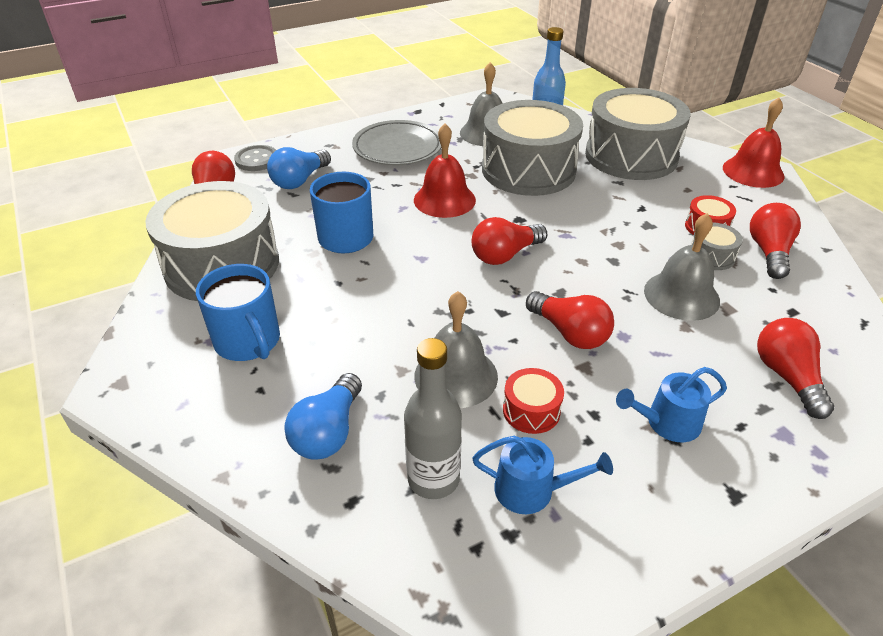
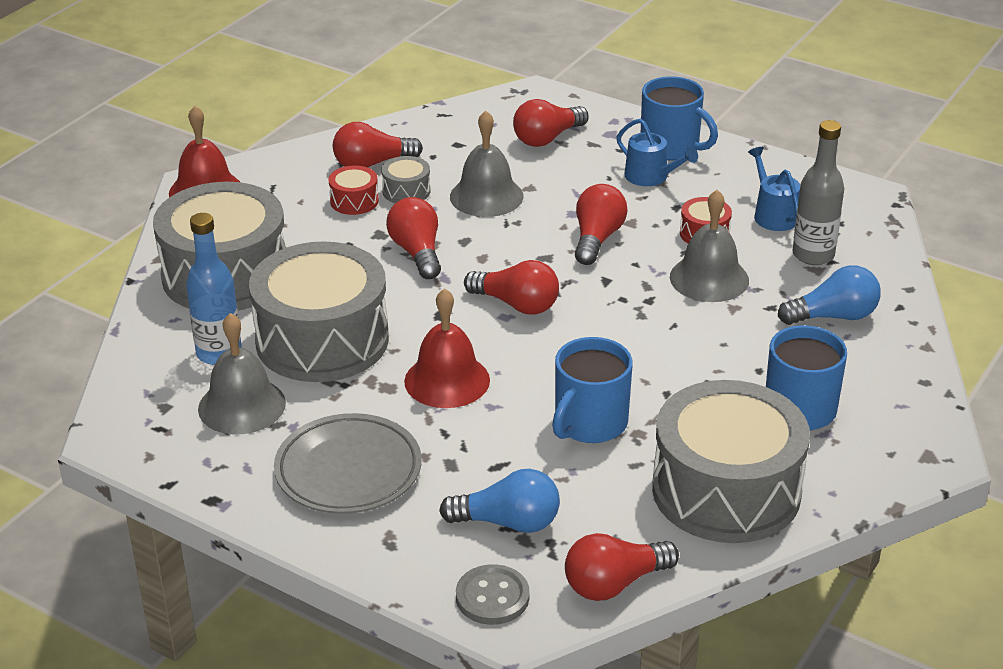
camera: 120 degrees left, 5 degrees down
(610, 233) = (417, 252): none -> red light bulb
(731, 474) = (671, 147): none -> blue mug

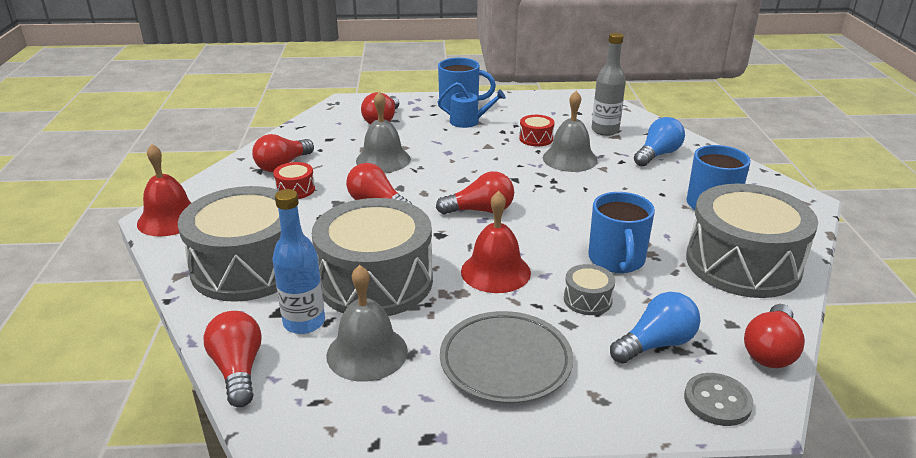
camera: 35 degrees left, 5 degrees down
(406, 191) = (326, 173): grey drum -> grey drum (587, 300)
(597, 239) = (480, 160): red light bulb -> red light bulb (238, 370)
(773, 215) = (558, 119): blue watering can -> none

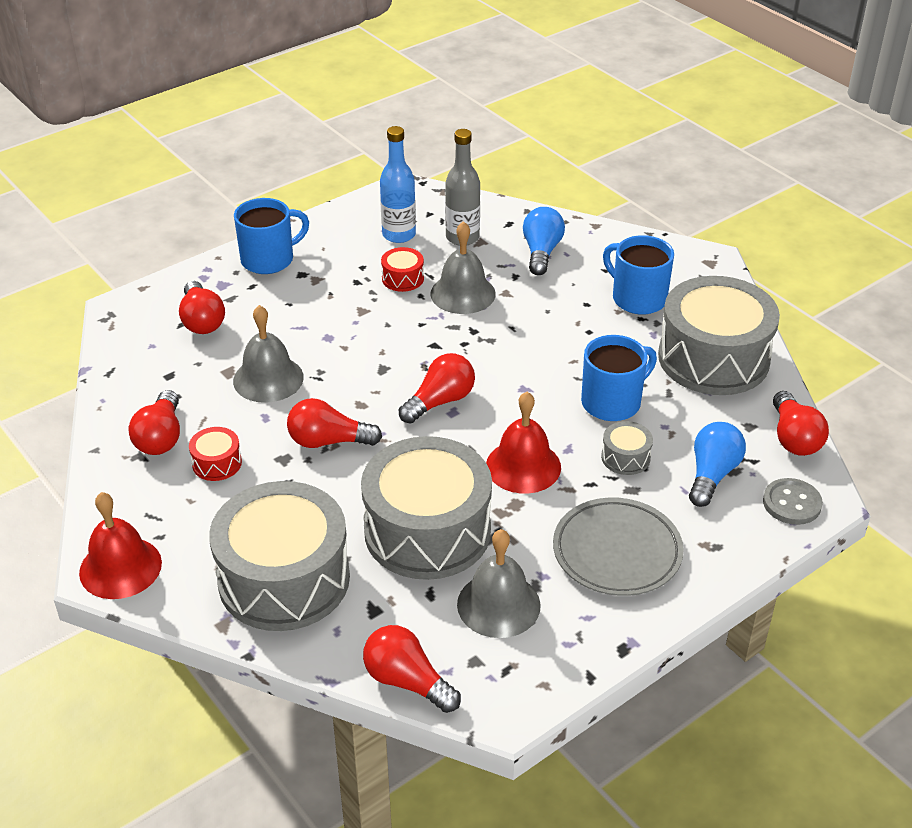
camera: 35 degrees left, 10 degrees up
(304, 322) = (411, 606): blue bottle -> blue bottle (399, 235)
(468, 121) = (304, 282): blue watering can -> none
(616, 260) = (612, 402): blue mug -> blue mug turned 90 degrees counterclockwise

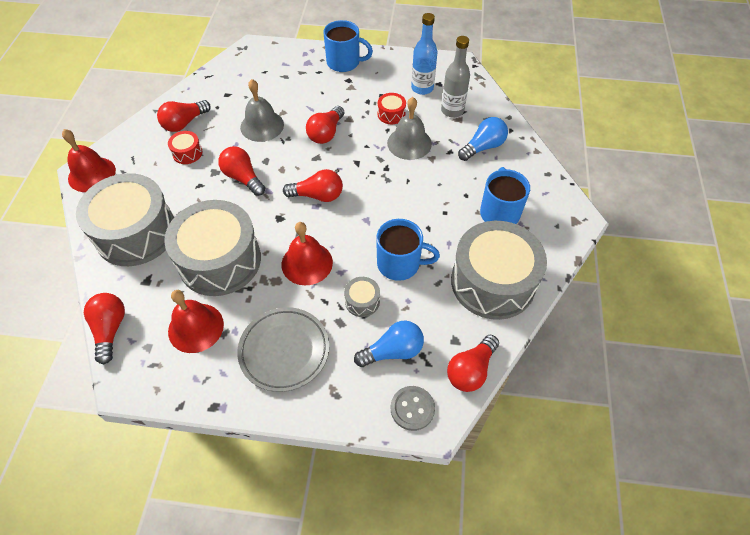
camera: 45 degrees right, 15 degrees up
(202, 320) = (275, 75): red light bulb -> red light bulb (326, 133)
(498, 604) = (196, 327): grey bell -> red bell

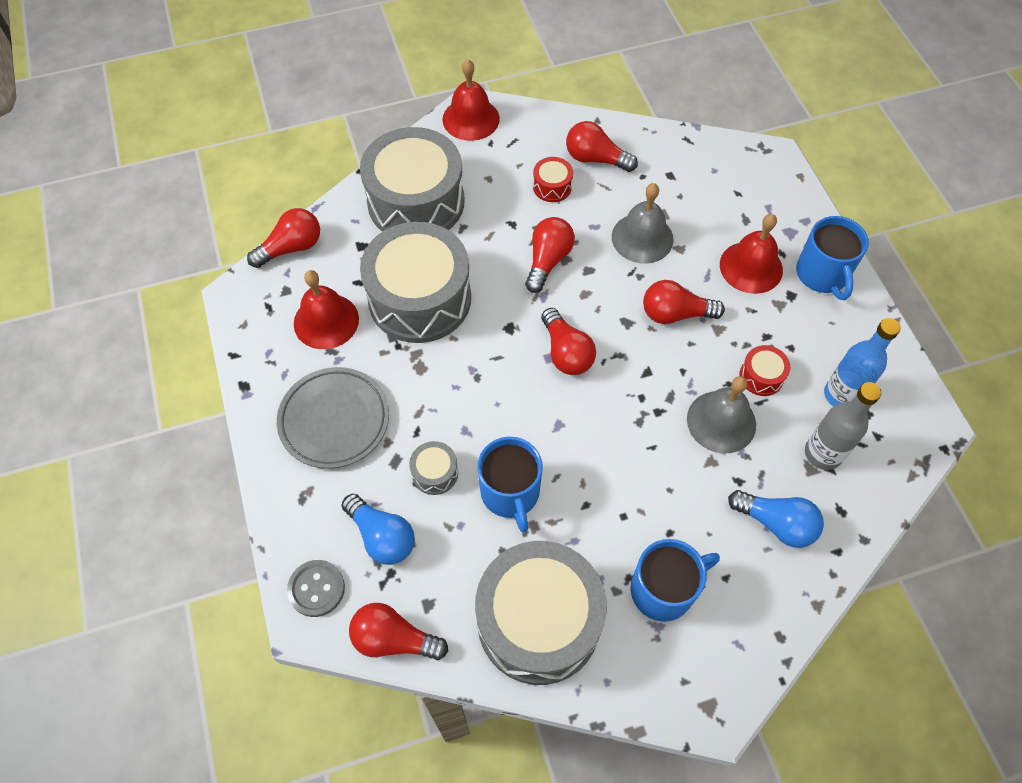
camera: 65 degrees right, 5 degrees up
(307, 263) = (459, 388): red bell -> red bell (751, 267)

